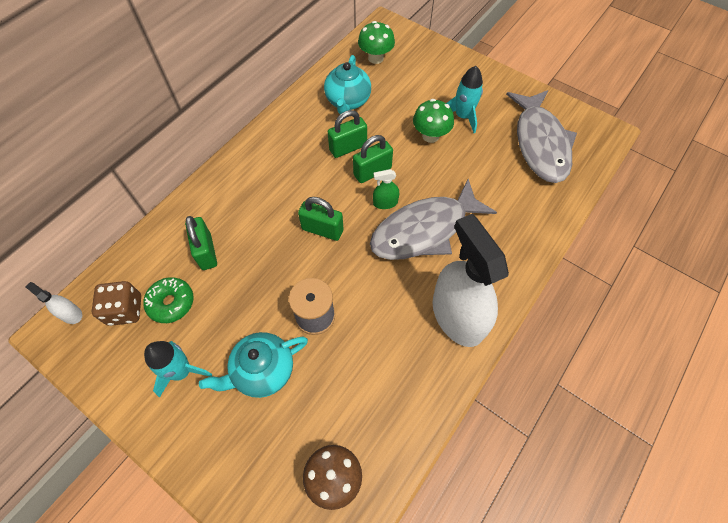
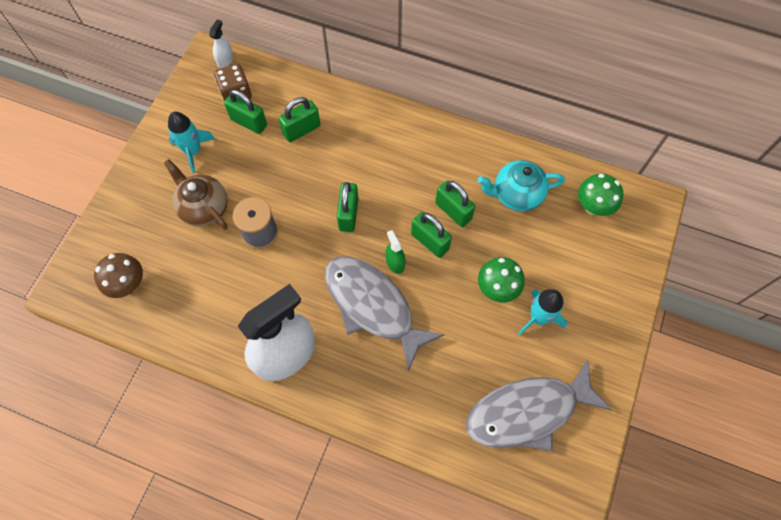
camera: 75 degrees right, 5 degrees up
(171, 303) = (249, 122): green donut -> green padlock
(263, 371) = (204, 208): turquoise teapot -> brown teapot

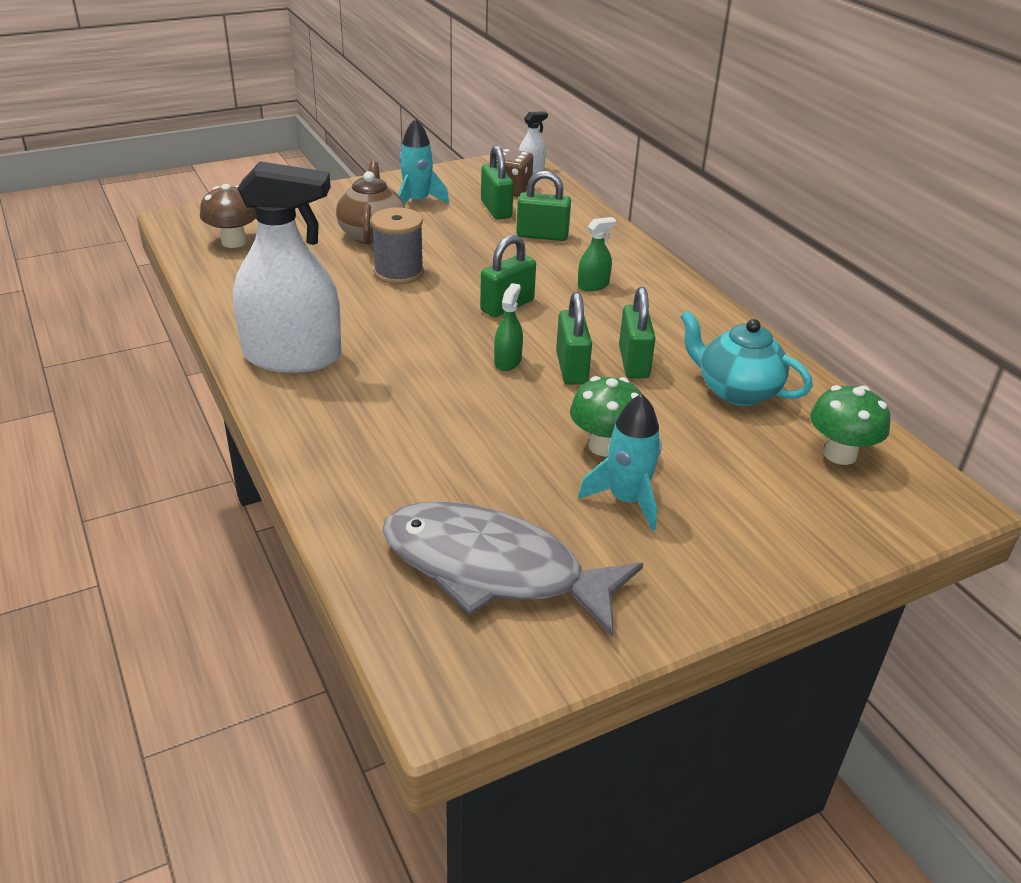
camera: 40 degrees right, 30 degrees down
(373, 306) = (435, 376): grey fish -> none
(374, 158) = (593, 285): none -> green spray bottle

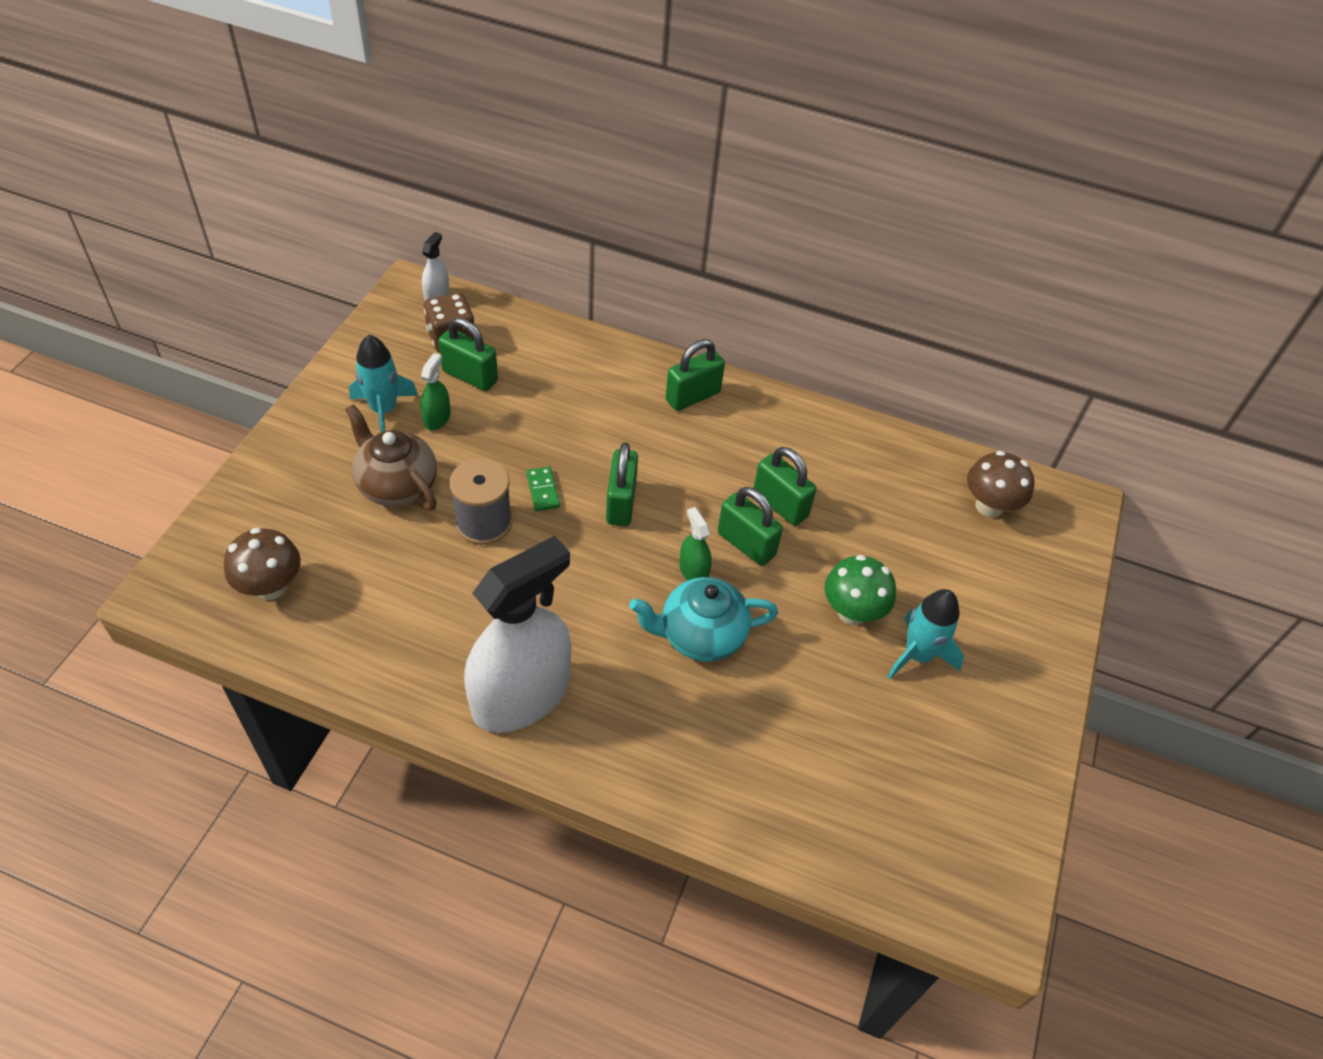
camera: 45 degrees left, 15 degrees up
(461, 276) = (542, 490): none -> green domino
(493, 569) = (910, 790): grey fish -> none
(542, 236) = (550, 389): green padlock -> green padlock (693, 396)
(593, 285) = (658, 430): green spray bottle -> green spray bottle (437, 418)
(736, 391) = (874, 486): turquoise teapot -> turquoise teapot (700, 636)
(839, 454) = (989, 506): green mushroom -> brown mushroom

